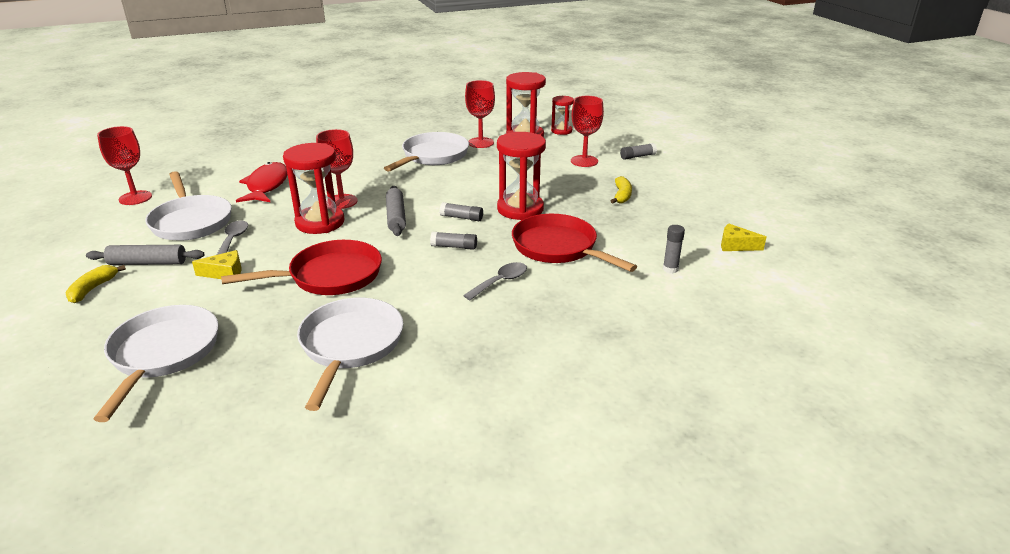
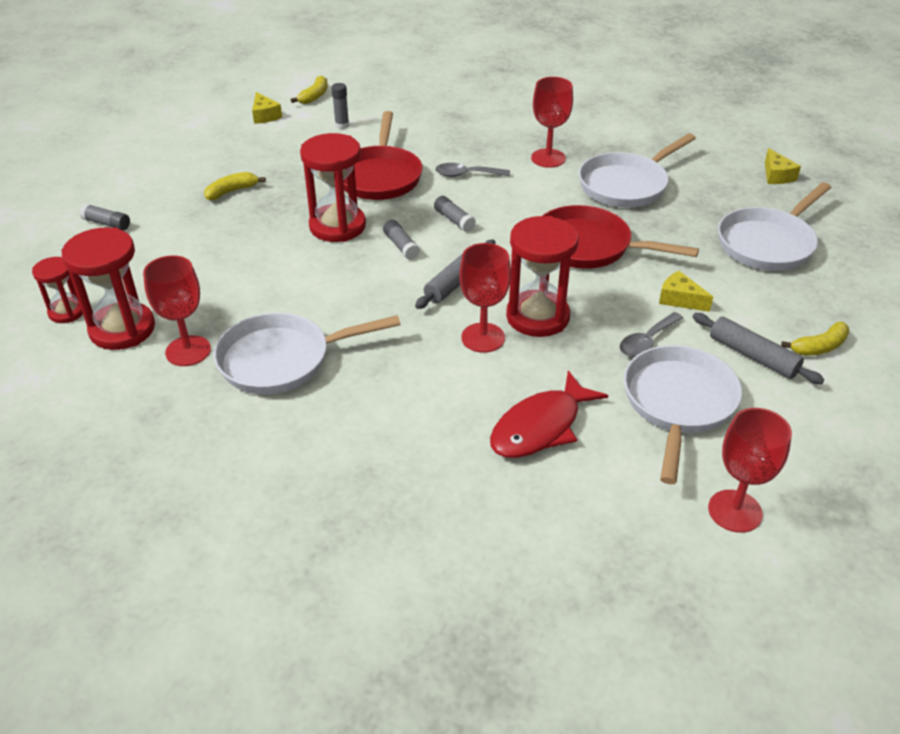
camera: 135 degrees left, 10 degrees up
(180, 453) = (776, 175): none -> yellow cheese
(584, 161) = (162, 248): red goblet -> red goblet (548, 158)
(752, 281) = (314, 96): none -> yellow banana

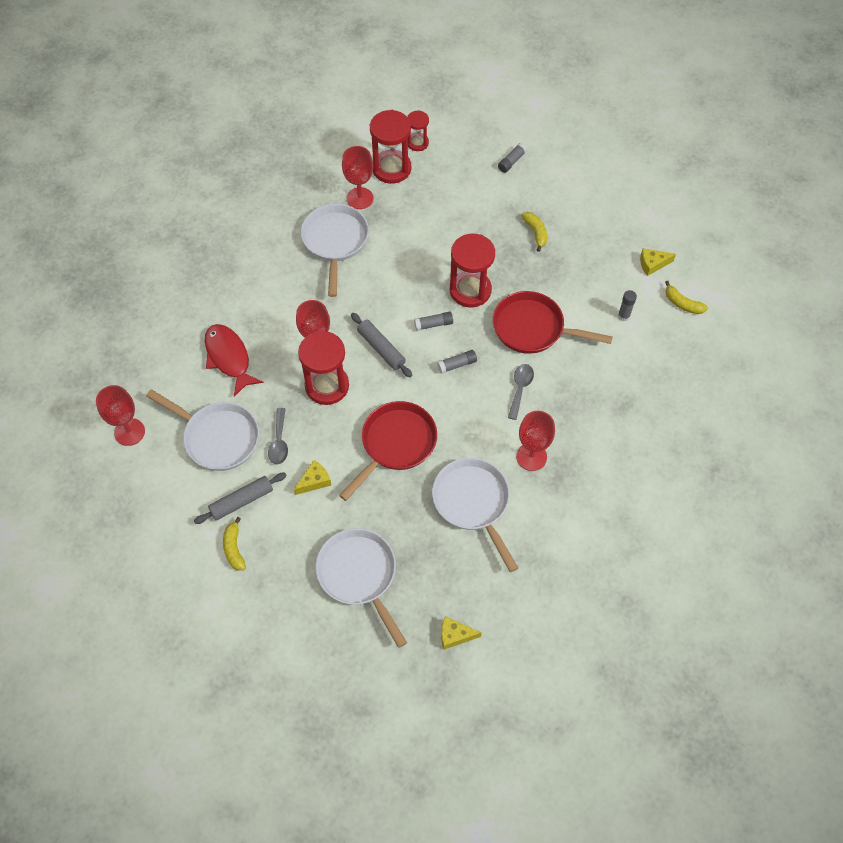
camera: 105 degrees right, 20 degrees up
(646, 342) = (279, 442): grey spoon -> grey spoon turned 150 degrees counterclockwise

